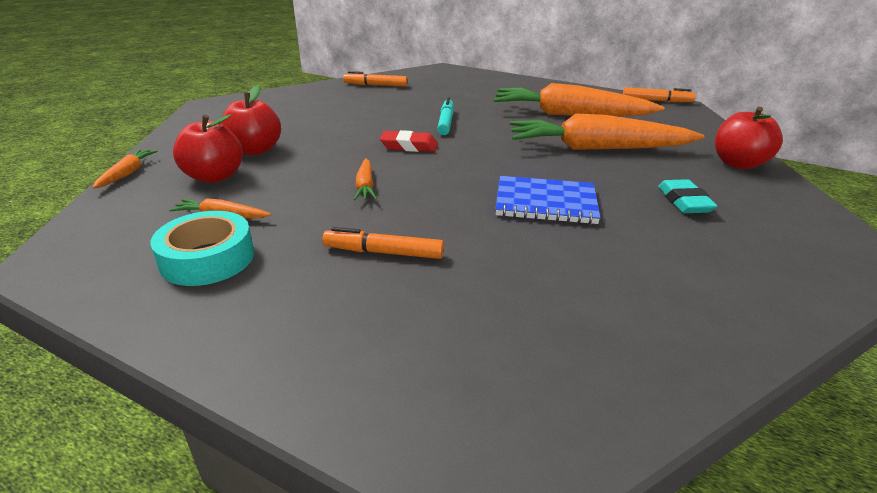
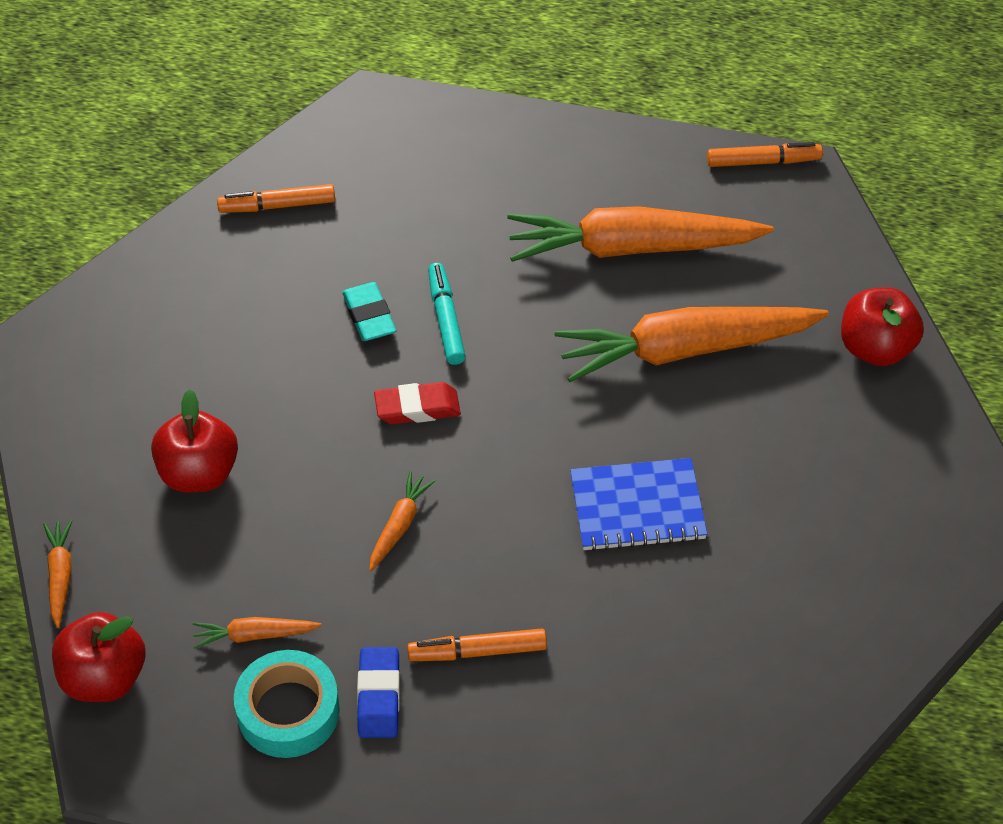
camera: 15 degrees left, 20 degrees up
(214, 177) = (186, 553): red apple -> red apple (104, 677)
(285, 263) = (379, 696): none -> blue eraser
(365, 186) = (399, 525): orange carrot -> orange carrot turned 135 degrees counterclockwise
(684, 202) = (803, 463): turquoise eraser -> turquoise eraser (369, 316)

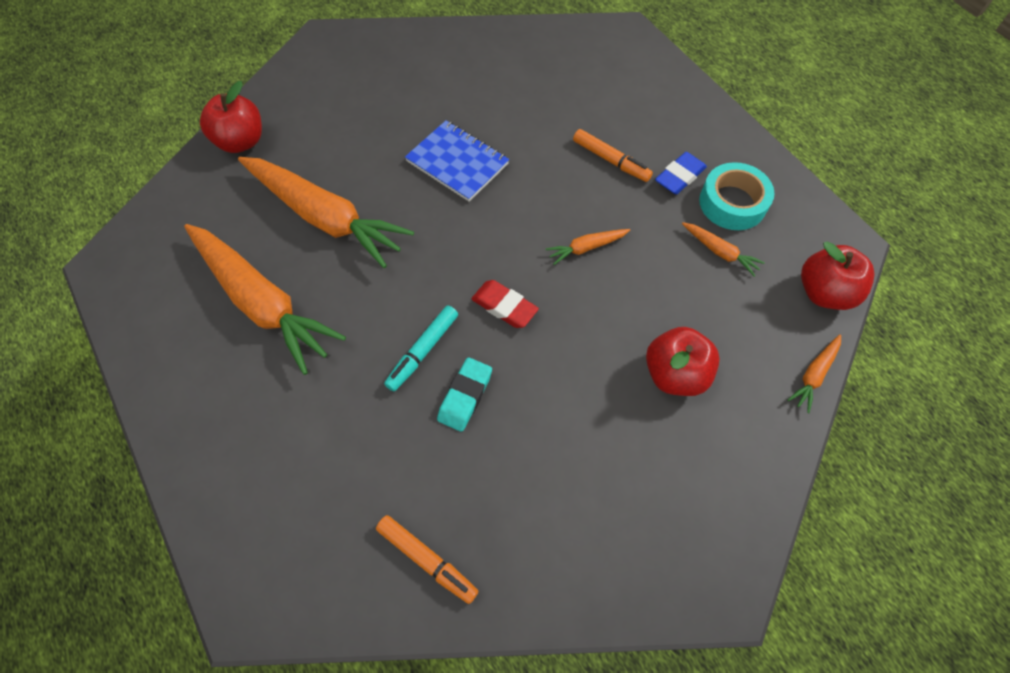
camera: 135 degrees left, 10 degrees up
(763, 162) = (111, 291): orange marker -> none

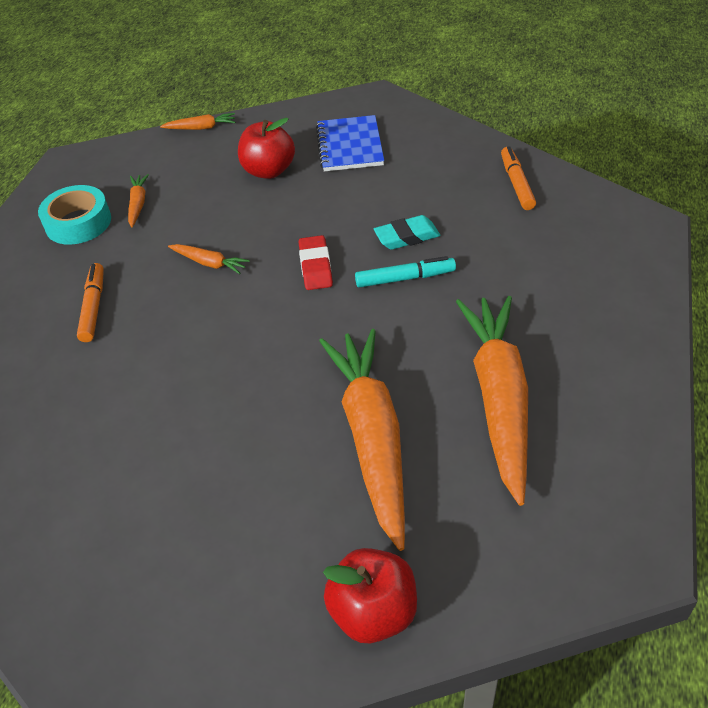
camera: 130 degrees left, 15 degrees down
(457, 162) = (200, 399): blue notebook -> blue notebook (349, 146)
(679, 177) = (75, 261): blue eraser -> none
(824, 292) = (126, 151): red apple -> none

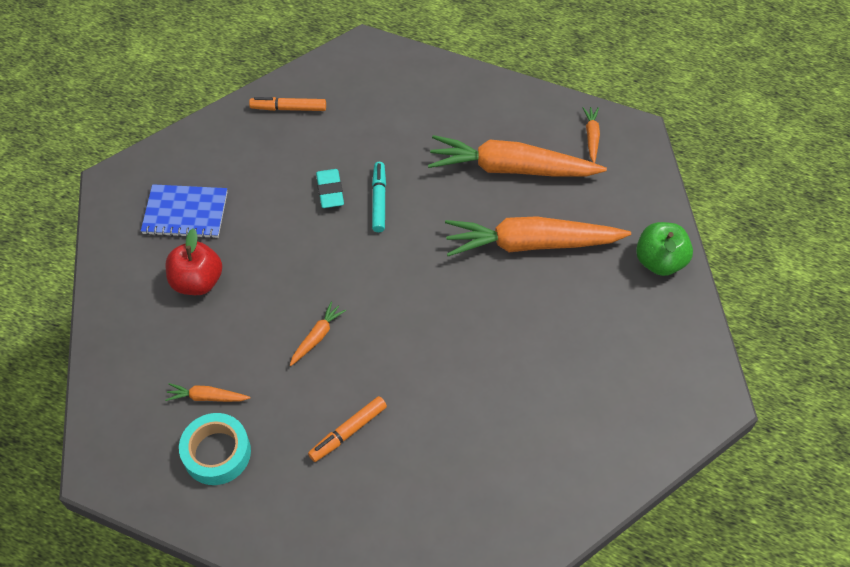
camera: 85 degrees left, 10 degrees up
(93, 307) = (348, 432): orange marker -> orange marker turned 45 degrees counterclockwise
(201, 128) = (95, 337): orange carrot -> orange carrot (591, 137)
(315, 267) = (347, 258): red eraser -> none
(373, 612) = (659, 261): red apple -> green apple

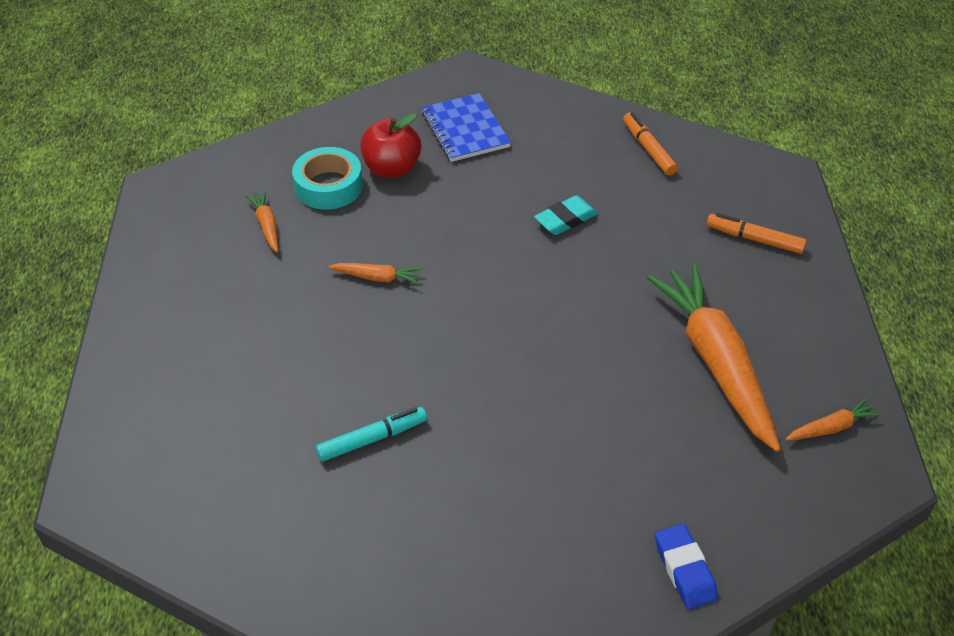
camera: 65 degrees right, 10 degrees down
(217, 453) = (209, 256): turquoise tape -> turquoise tape (328, 186)
(348, 432) = (277, 344): orange marker -> orange marker (754, 239)
(379, 200) = (582, 262): turquoise marker -> turquoise marker (372, 439)
(531, 244) = (617, 420): orange carrot -> none
(659, 261) = (684, 569): green apple -> blue eraser

